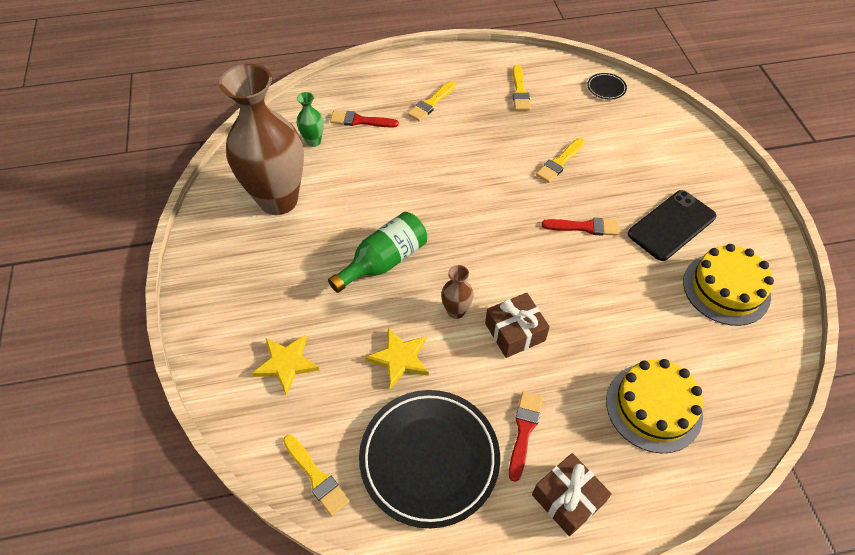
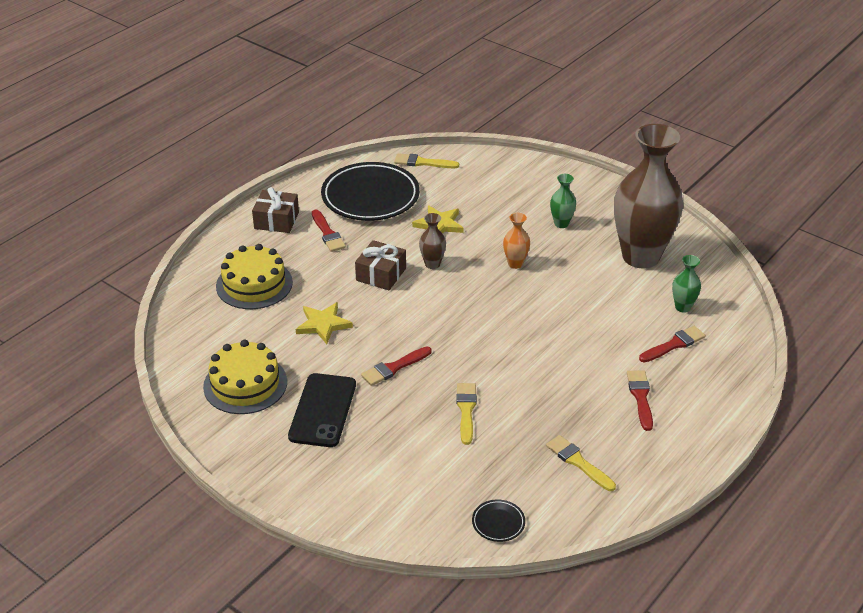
camera: 140 degrees right, 15 degrees down
(286, 364) = (502, 189): yellow star -> yellow star (323, 324)
(291, 278) = (561, 223): none -> green vase
(384, 261) = (515, 264): green bottle -> orange vase
(431, 103) = (640, 397): yellow brush -> red brush

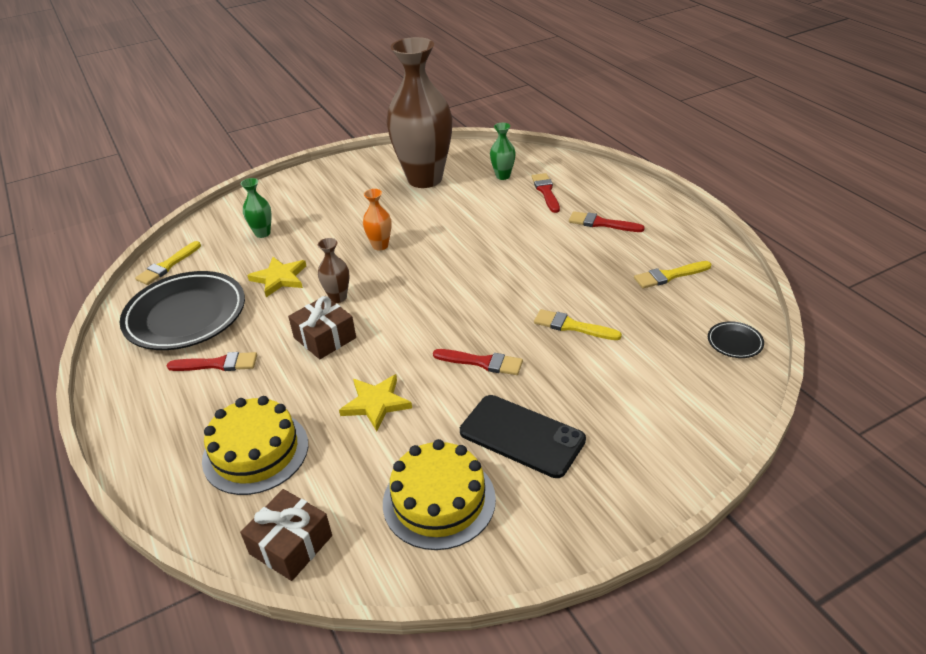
camera: 65 degrees left, 0 degrees up
(276, 220) = (151, 404): brown gift -> brown gift (291, 544)
(394, 368) = (482, 362): red brush -> red brush turned 60 degrees counterclockwise
(561, 223) = (345, 207): green vase -> green vase (262, 233)

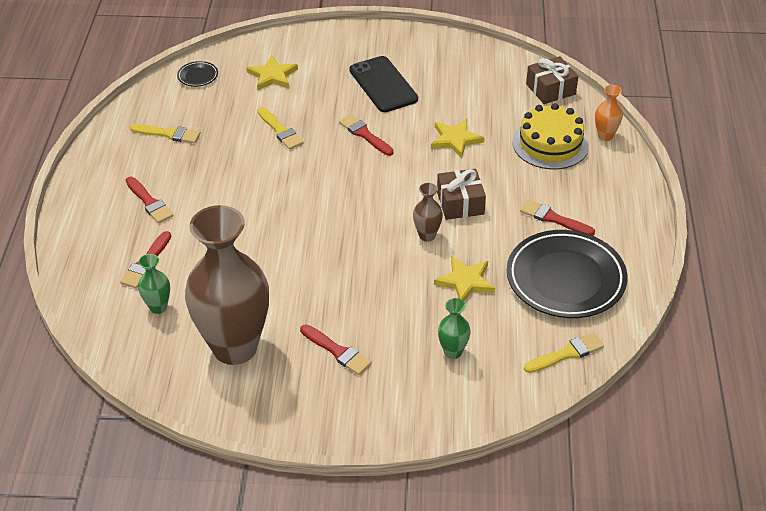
camera: 150 degrees left, 5 degrees up
(350, 202) = (337, 351): none -> red brush
(380, 246) = (352, 275): orange vase -> orange vase (605, 136)
(439, 500) = (457, 75): yellow cake -> none
(660, 383) = (272, 76): none -> yellow star

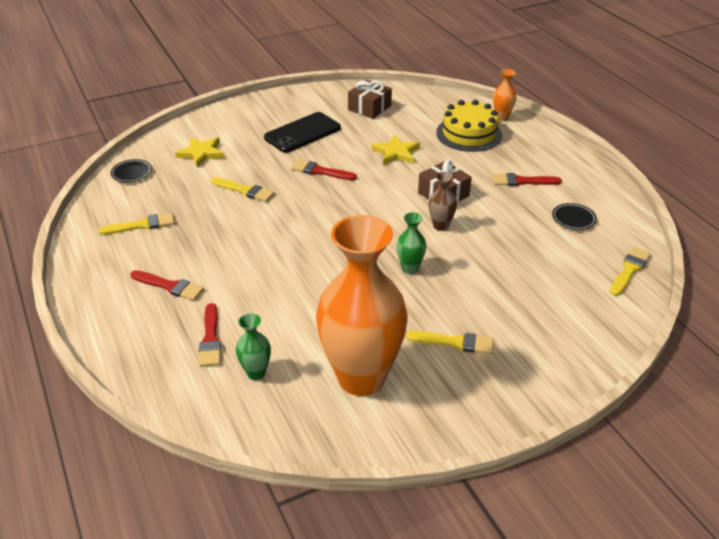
camera: 30 degrees left, 5 degrees down
(235, 347) = (361, 377): brown vase -> orange vase
(337, 351) = (455, 342): red brush -> yellow brush
(383, 84) = (302, 133): black phone -> black phone turned 75 degrees counterclockwise
(453, 352) = (546, 304): green vase -> green vase (410, 268)
(465, 281) = (503, 248): yellow star -> none
(550, 89) = (433, 100): brown gift -> brown gift (369, 108)
(565, 279) = (573, 219): black plate -> black plate, size x0.41

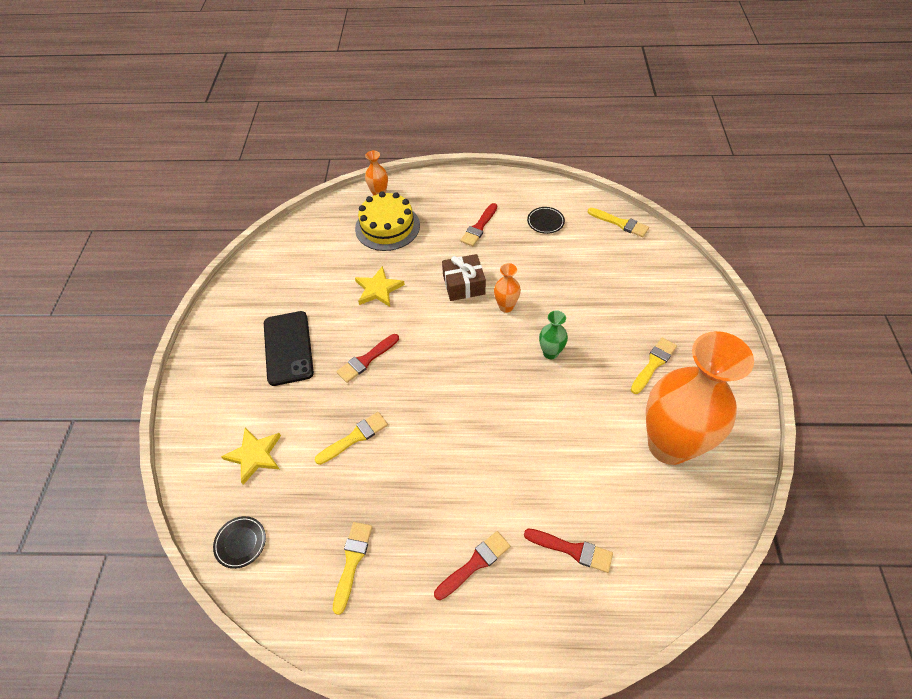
camera: 60 degrees left, 15 degrees up
(256, 373) = (633, 525): green vase -> none
(369, 108) = (287, 276): brown gift -> none
(440, 226) = (506, 306): brown vase -> orange vase
(629, 270) = (620, 223): yellow brush -> yellow brush turned 150 degrees clockwise

